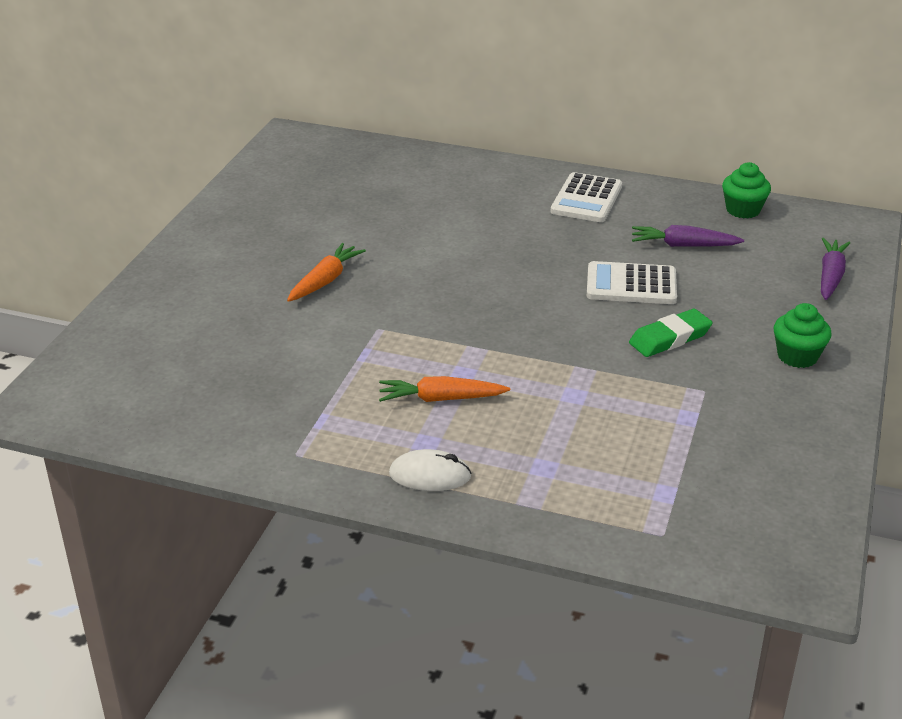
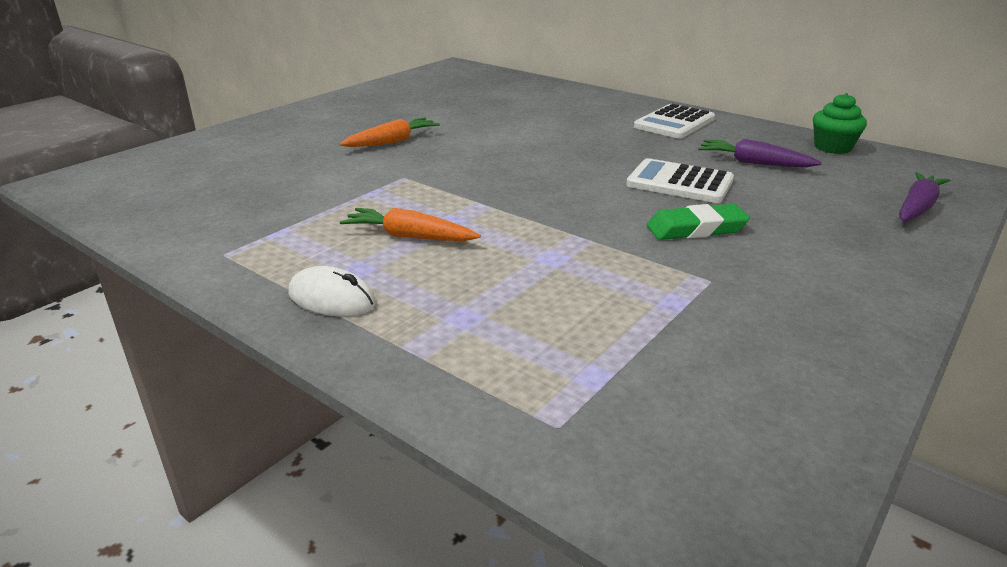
camera: 20 degrees right, 5 degrees down
(797, 356) = (848, 269): green cupcake -> none

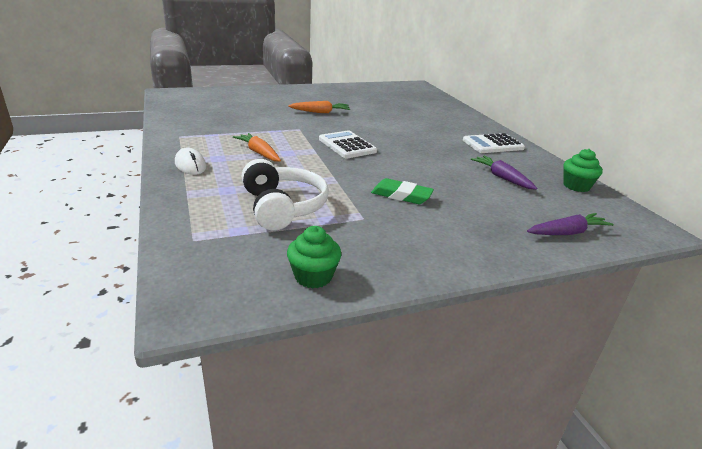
camera: 30 degrees right, 0 degrees up
(588, 309) = (283, 207): none -> white headphones
(679, 182) = (435, 173): white calculator -> white calculator (347, 145)
(800, 396) = (313, 276): none -> green cupcake

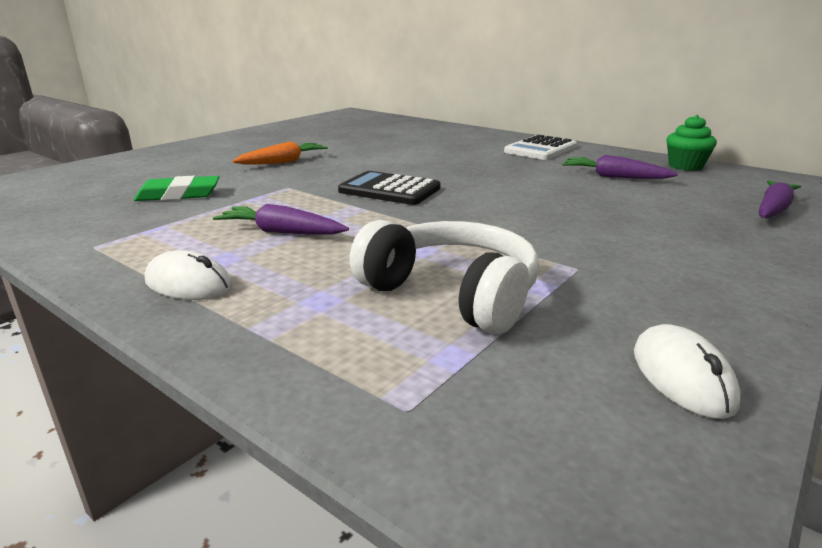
camera: 30 degrees left, 5 degrees down
(259, 153) = (281, 232): orange carrot -> purple carrot
(313, 276) = (682, 376): green cupcake -> white mouse
(347, 145) = (389, 190): white calculator -> black calculator
(401, 195) = (562, 226): green eraser -> green eraser (179, 195)

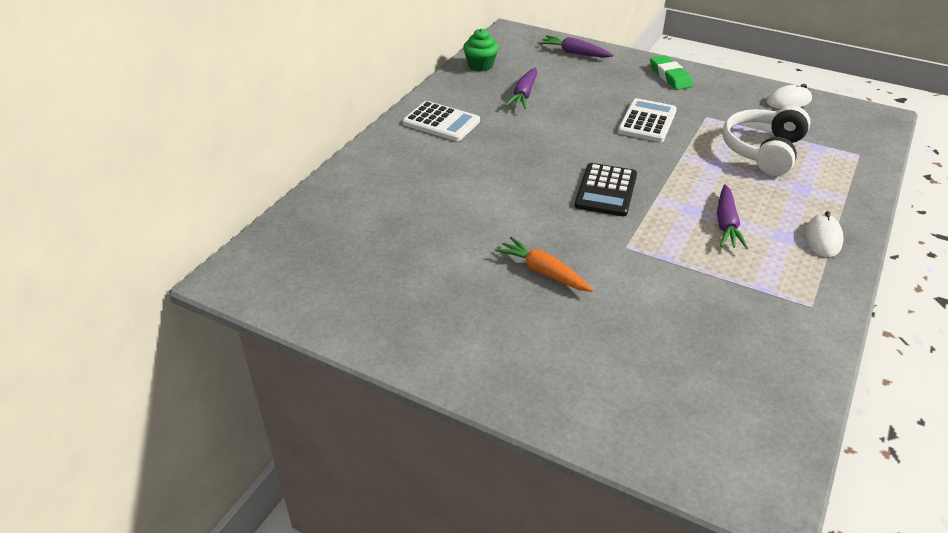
camera: 100 degrees left, 15 degrees up
(179, 195) = (682, 308): green eraser -> green eraser (670, 76)
(553, 226) = (647, 121): none -> white calculator

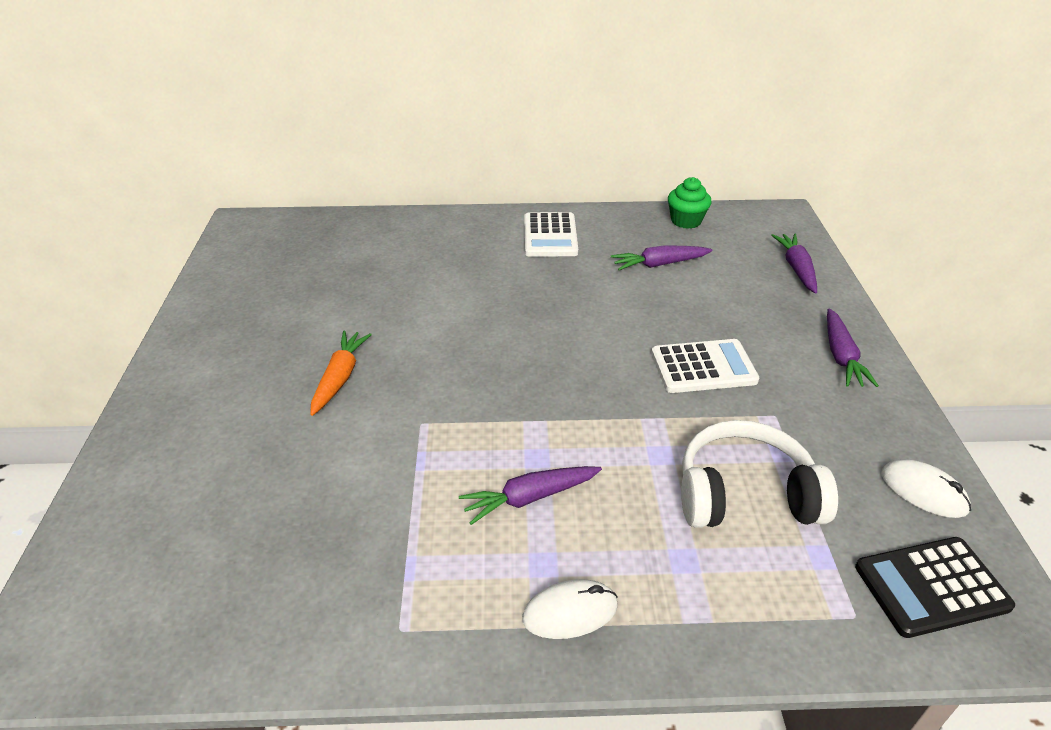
camera: 60 degrees right, 0 degrees up
(606, 190) = (520, 377): black calculator -> black calculator (931, 587)
(670, 76) = (841, 356): green eraser -> purple carrot

